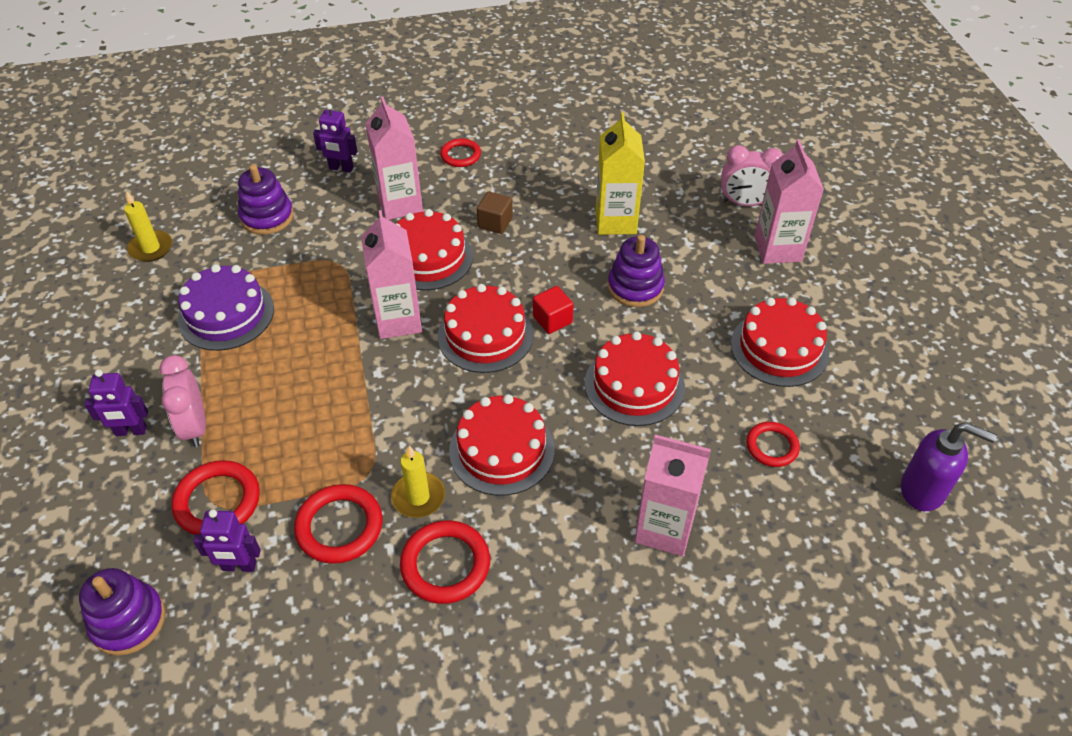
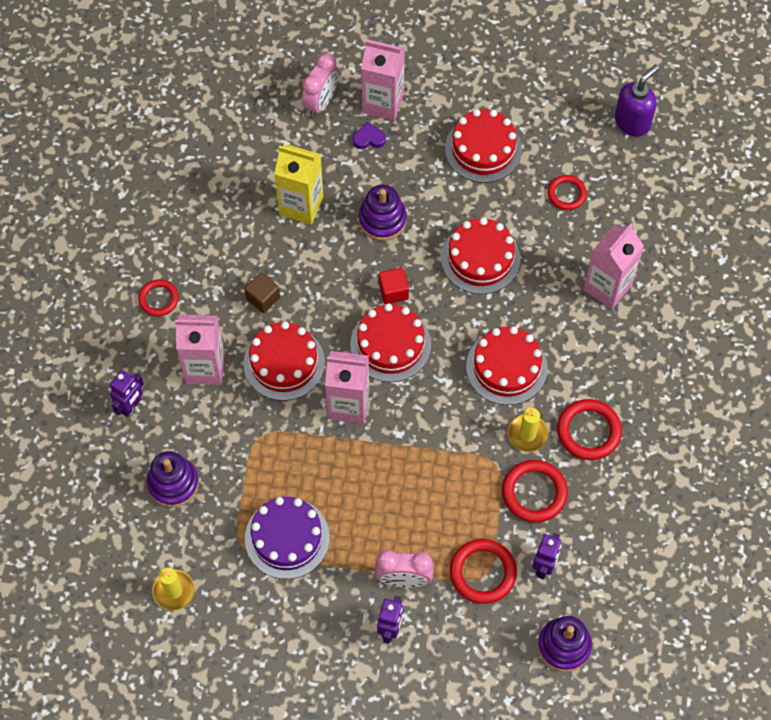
camera: 70 degrees left, 15 degrees up
(727, 250) = (369, 138): none -> purple heart

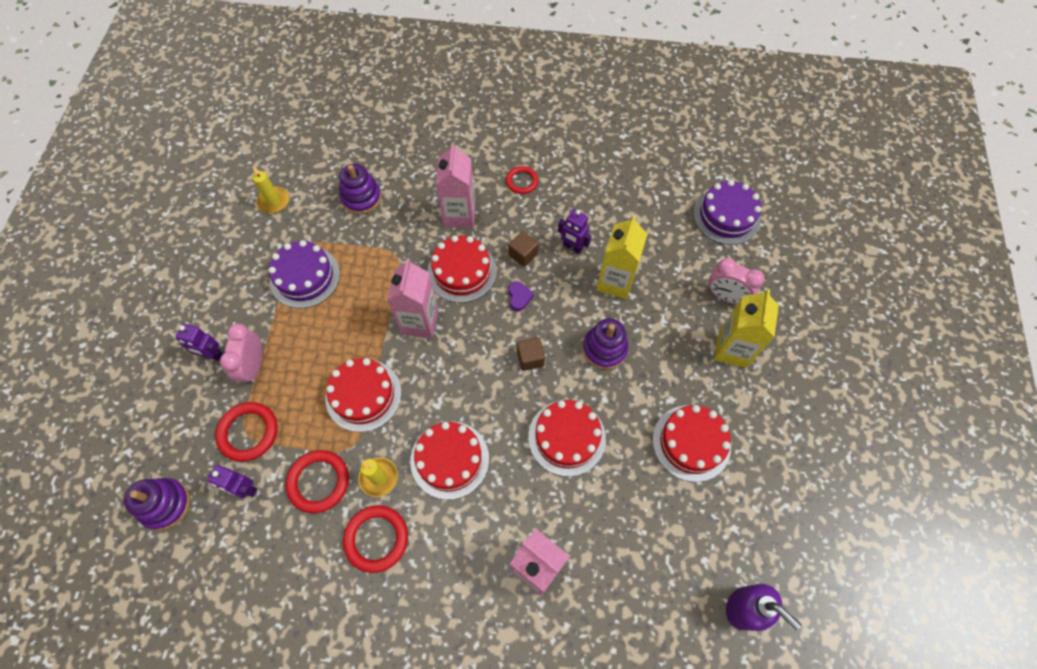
camera: 90 degrees right, 0 degrees up
(131, 406) = (429, 168): purple robot -> purple robot (572, 247)
(219, 90) = (726, 216): none -> purple cake
(369, 138) = (691, 337): purple heart -> purple heart (519, 297)
(383, 103) = (732, 349): pink carton -> yellow carton
(390, 345) = (476, 356): red cake -> red cake (363, 395)
(393, 291) = (530, 358): red cube -> brown cube
(566, 194) = (646, 528): red ring -> none

